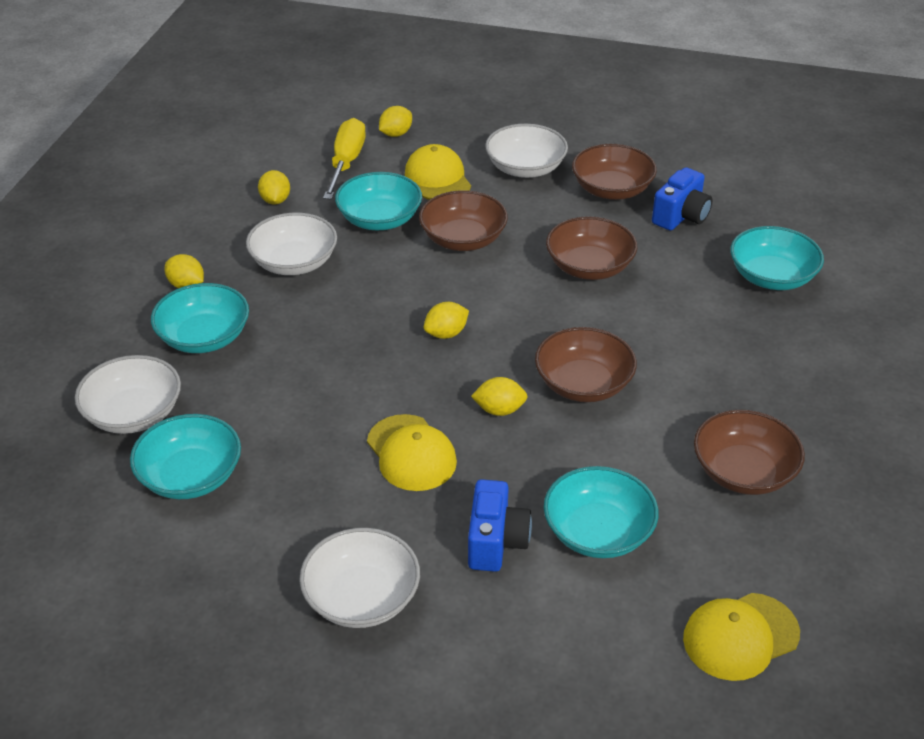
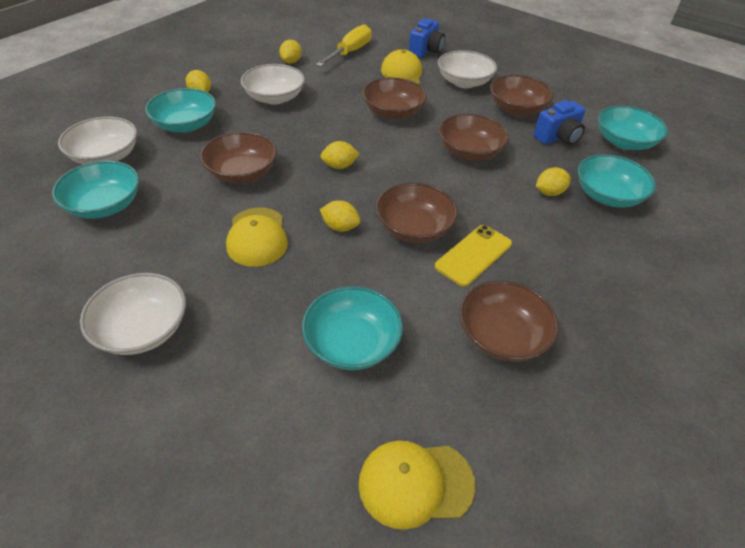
camera: 20 degrees right, 5 degrees up
(331, 379) = (242, 172): none -> brown bowl
(379, 219) = (347, 87): turquoise bowl -> turquoise bowl (624, 142)
(396, 134) = (392, 44): yellow lemon -> yellow lemon (549, 192)
(496, 542) = (269, 322): blue camera -> blue camera (426, 51)
(667, 394) = (473, 255): none -> yellow phone

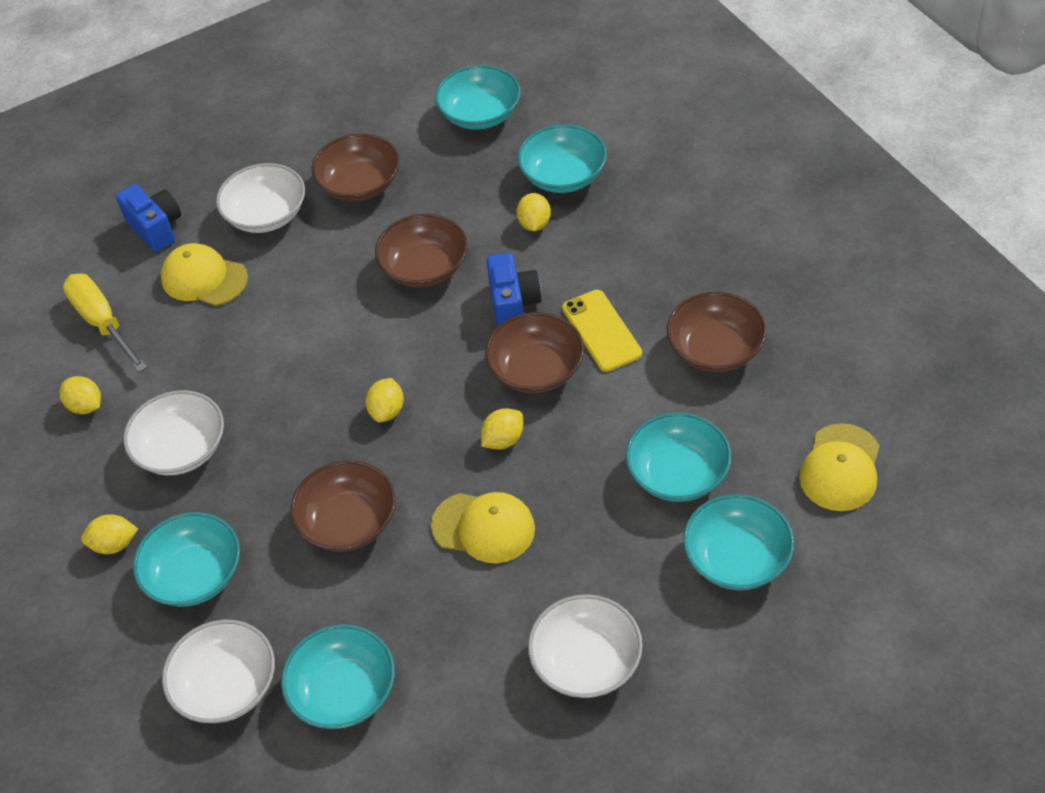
camera: 60 degrees left, 5 degrees up
(273, 414) = (737, 558): none -> turquoise bowl
(393, 112) = (296, 318): brown bowl -> none
(558, 137) = (440, 171): blue camera -> blue camera (513, 303)

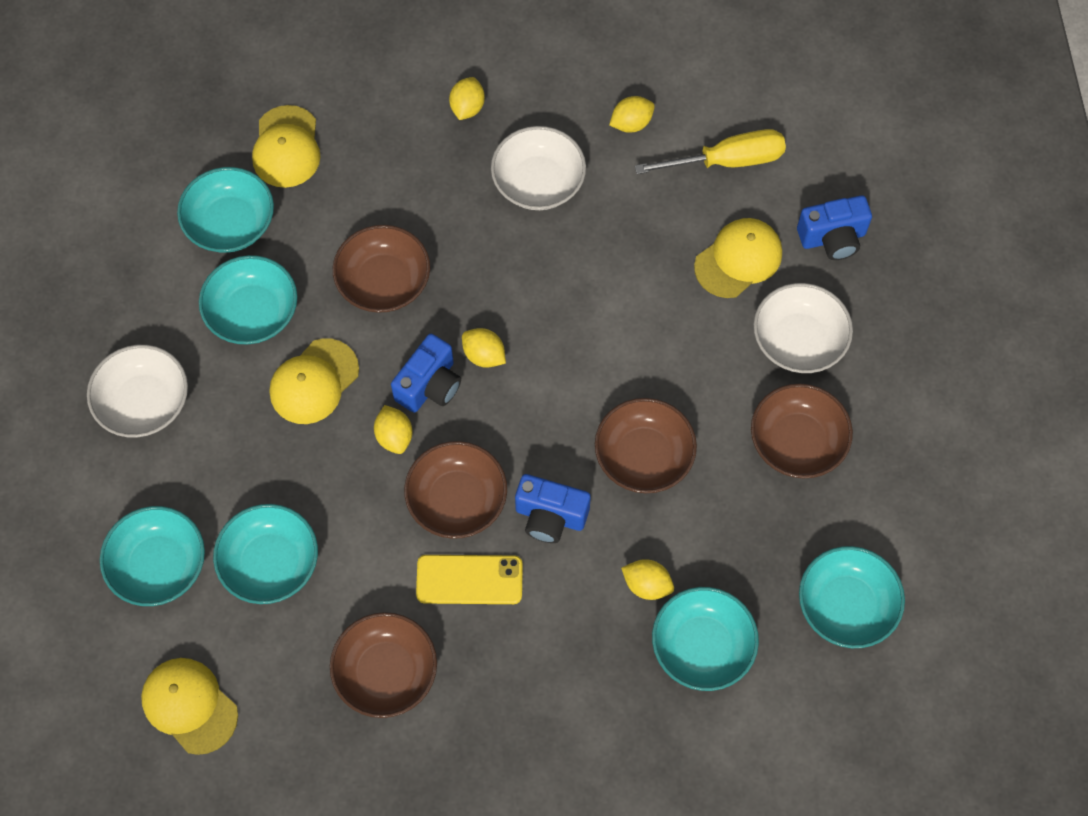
camera: 110 degrees right, 15 degrees up
(194, 575) = (402, 155): turquoise bowl -> turquoise bowl (253, 312)
(226, 686) = (286, 147): white bowl -> yellow cap
(438, 437) = (429, 385): none -> blue camera

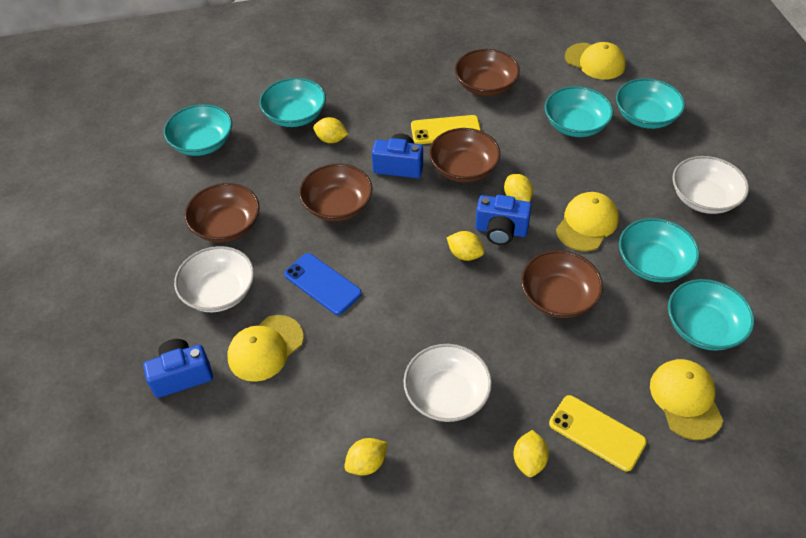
camera: 175 degrees right, 15 degrees down
(391, 126) = (597, 432): none -> yellow phone
(429, 385) = (501, 231): blue camera -> blue camera turned 105 degrees counterclockwise
(669, 335) = (322, 284): none -> blue phone
(727, 161) = (273, 436): yellow screwdriver -> none

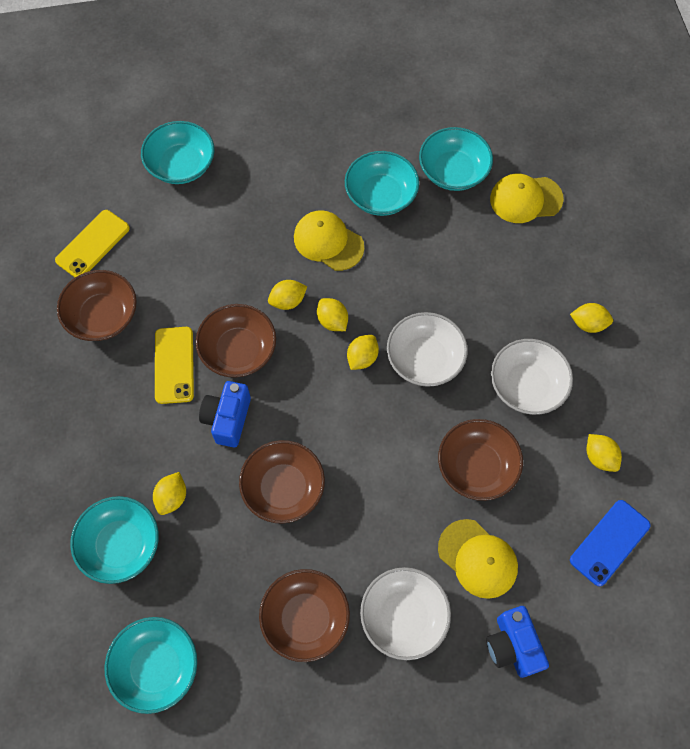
camera: 90 degrees left, 15 degrees up
(322, 284) = (395, 502): blue phone -> blue phone (609, 542)
(501, 231) = (332, 321): blue camera -> yellow lemon
(558, 297) = (418, 279): brown bowl -> brown bowl (476, 466)
(575, 125) = (184, 232): turquoise bowl -> none
(595, 61) = (81, 197): yellow cap -> none
(597, 432) = (559, 269): yellow phone -> yellow phone (92, 244)
(704, 198) = (302, 138): white bowl -> white bowl (425, 358)

